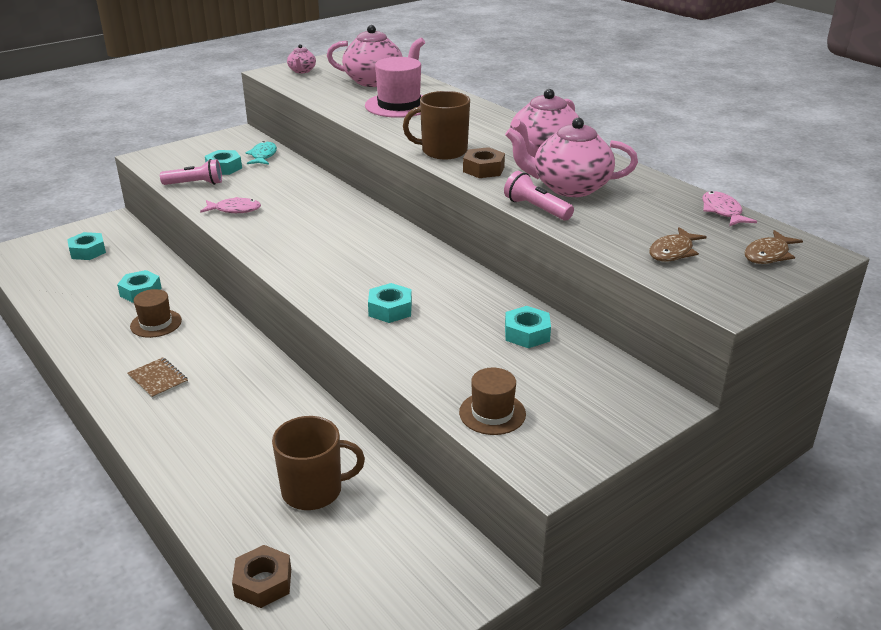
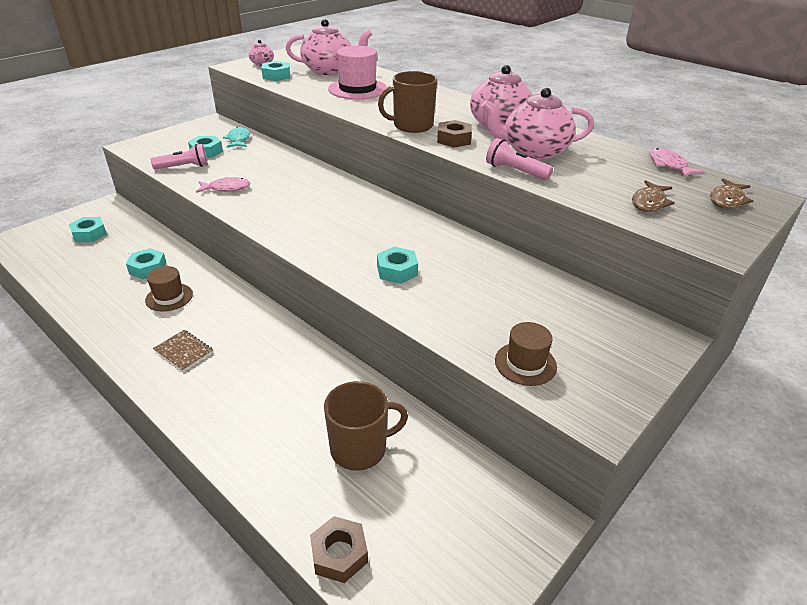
camera: 10 degrees left, 5 degrees up
(527, 333) = (524, 283): turquoise nut -> turquoise nut (276, 76)

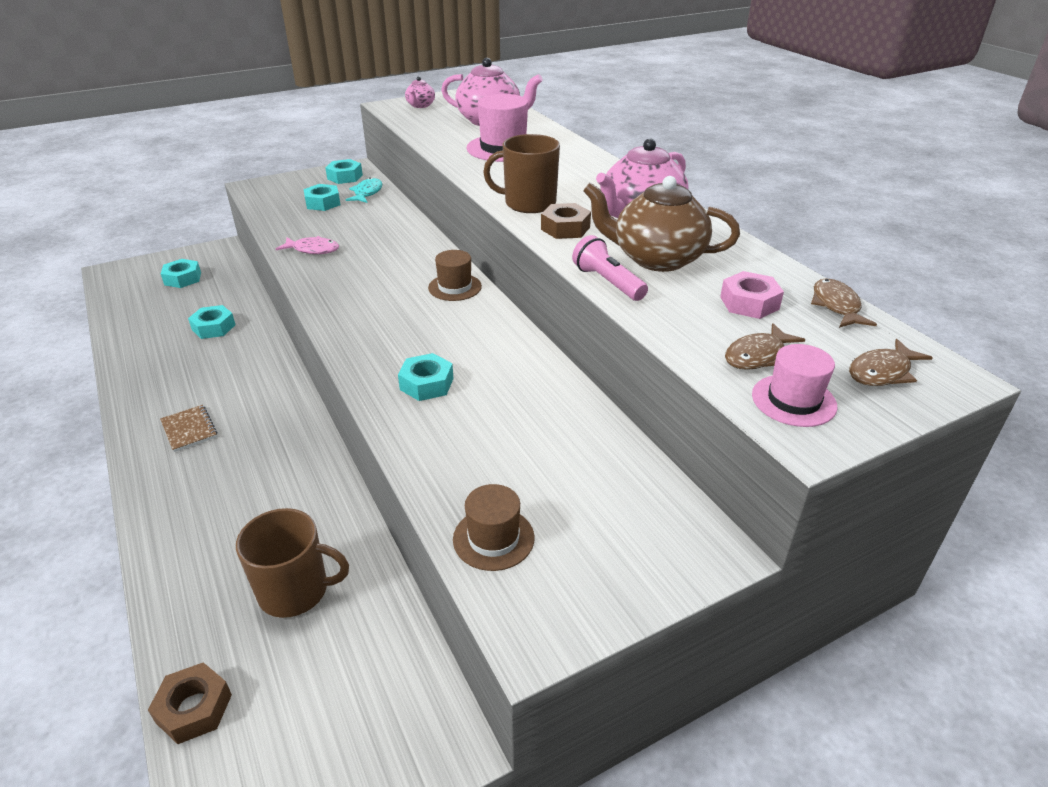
camera: 20 degrees right, 0 degrees up
(169, 297) = (213, 364): brown hat -> brown hat (455, 287)
(184, 167) = (287, 218): pink flashlight -> none
(276, 76) = (424, 122): turquoise nut -> turquoise nut (345, 177)
(533, 151) = (656, 259): pink teapot -> brown teapot
(616, 171) = (749, 303): none -> pink nut
(668, 165) = (836, 306): pink fish -> brown fish
(693, 225) = (793, 400): none -> pink hat

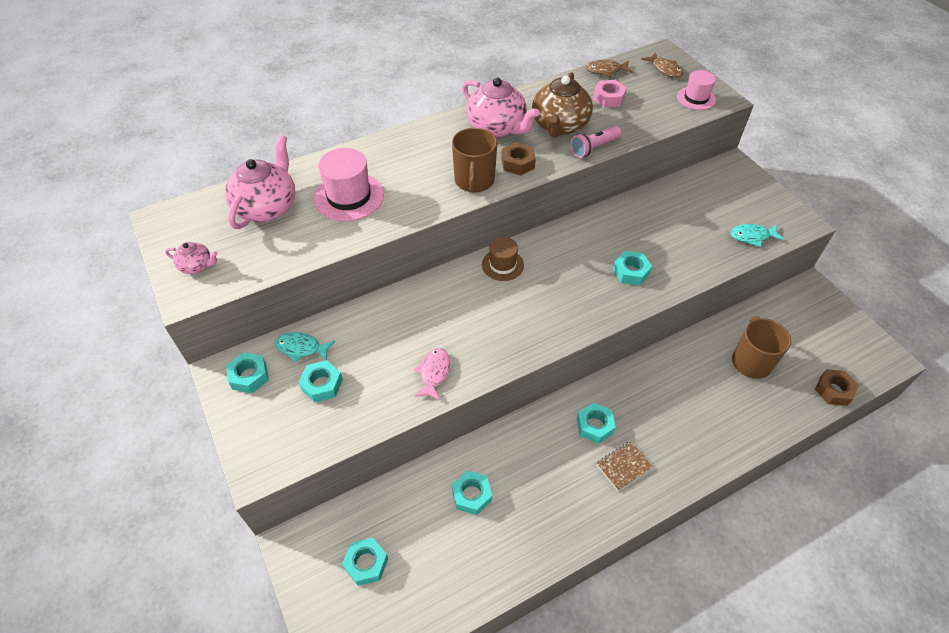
camera: 90 degrees left, 15 degrees up
(253, 411) = (594, 426): none -> turquoise nut
(493, 538) = (752, 236): brown hat -> turquoise fish
(757, 356) = (661, 103): brown fish -> none

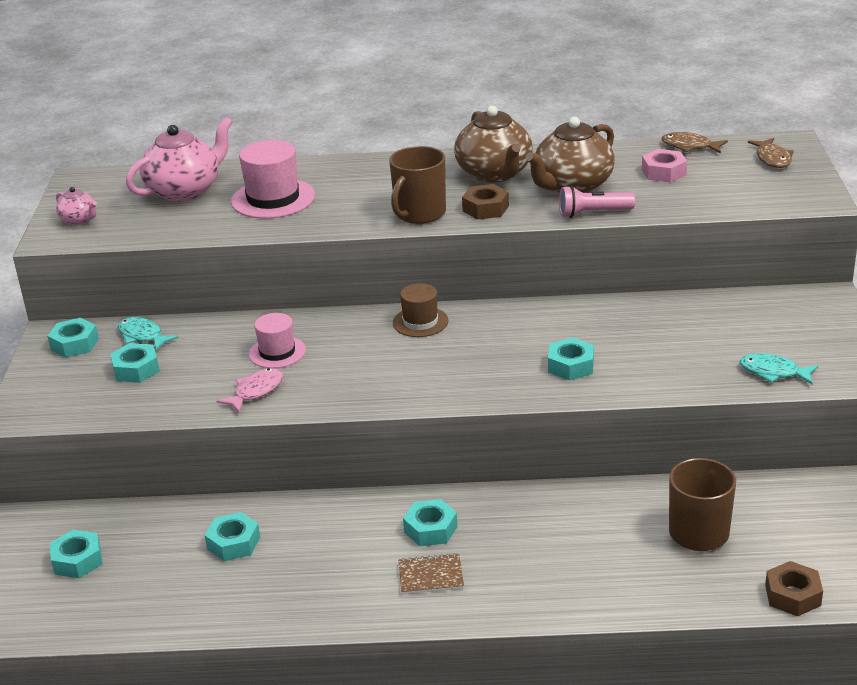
camera: 30 degrees right, 20 degrees down
(497, 127) = (495, 174): pink teapot -> brown teapot
(696, 98) = (783, 193): pink hat -> pink hat (277, 352)

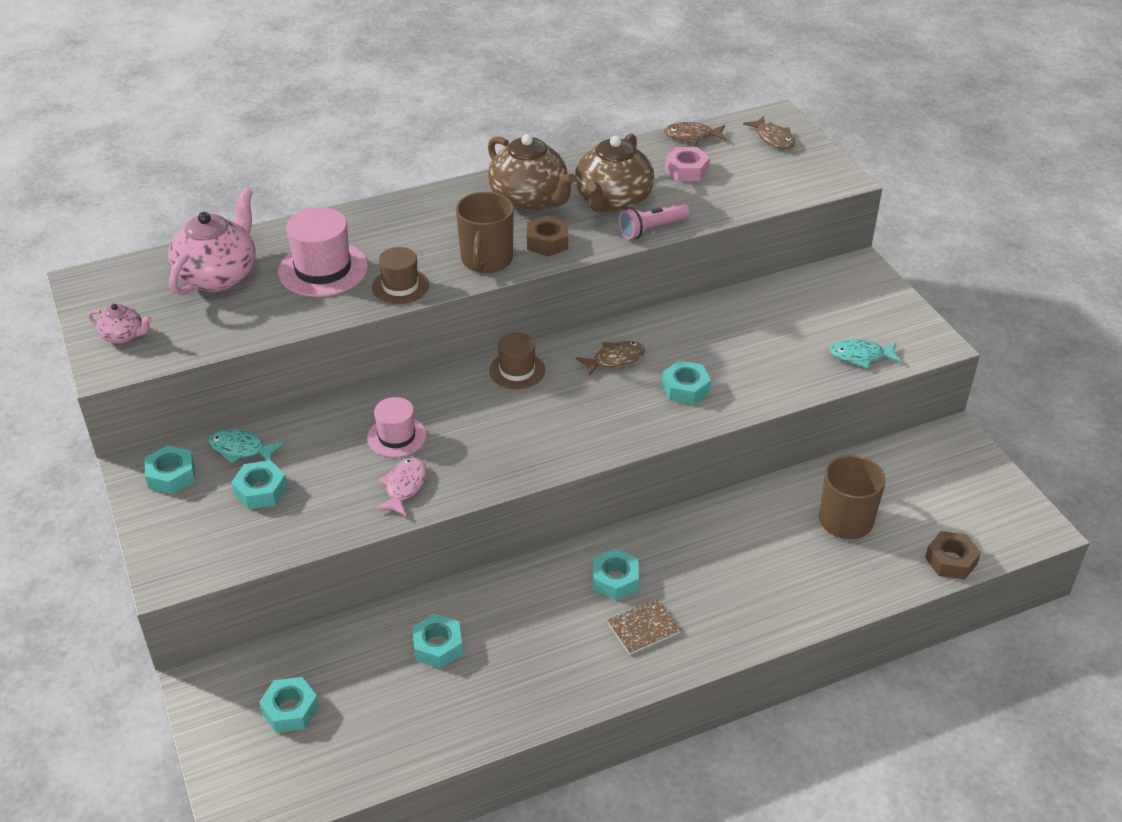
camera: 25 degrees left, 10 degrees up
(328, 221) = (400, 286): none -> brown hat
(518, 330) = (615, 359): none -> brown fish

